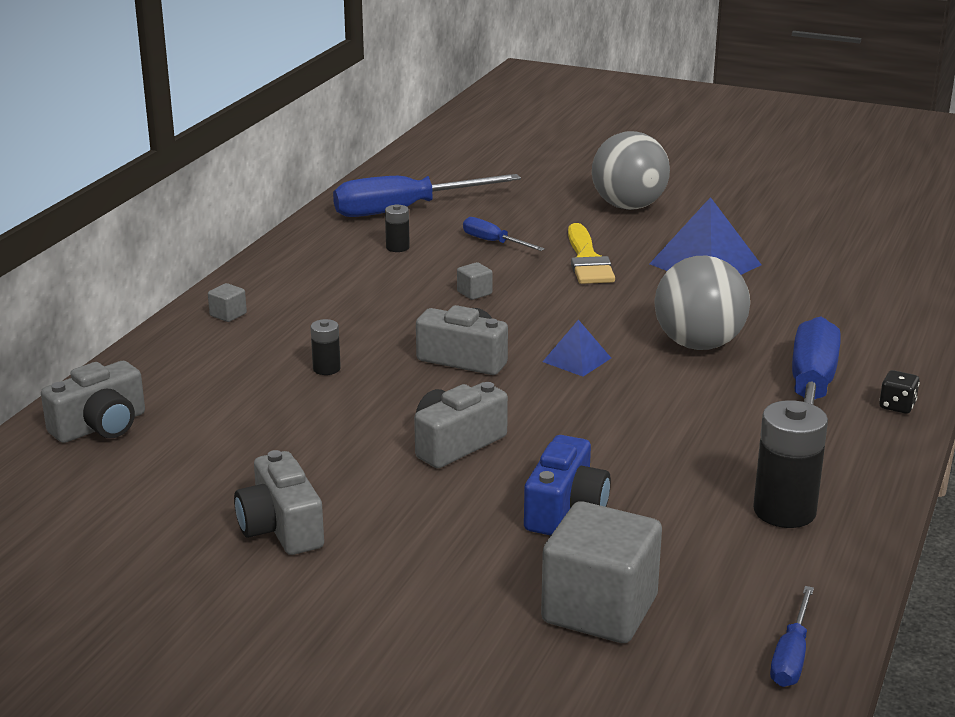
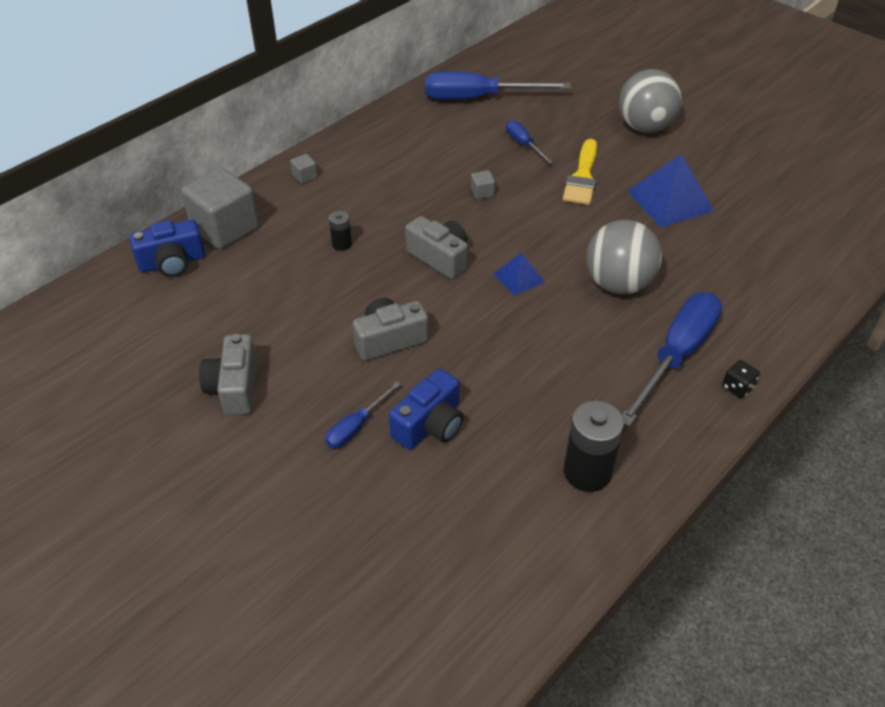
camera: 20 degrees right, 20 degrees up
(100, 426) = (172, 262): grey camera -> blue camera
(397, 247) = (452, 135): black battery -> none
(599, 610) = (401, 529): grey cube -> grey cube (225, 228)
(791, 656) = (510, 618): blue screwdriver -> blue screwdriver (356, 426)

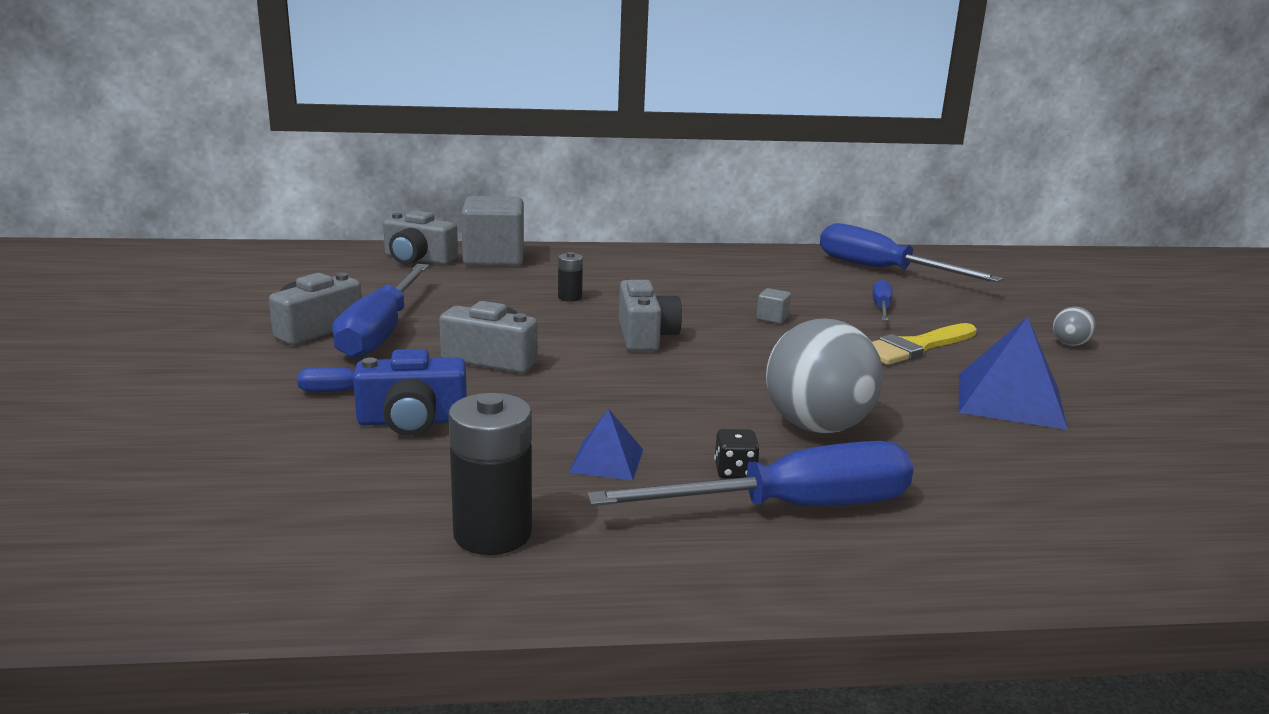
camera: 40 degrees right, 25 degrees down
(172, 262) = (418, 259): blue camera -> grey camera
(282, 360) = (381, 332): none -> blue screwdriver
(305, 176) = (616, 257): grey cube -> none
(519, 277) = (703, 377): blue pyramid -> blue pyramid (606, 460)
(644, 127) = (1070, 344): grey ball -> grey ball, size x0.43
(737, 387) = (831, 574): black dice -> black dice (735, 471)

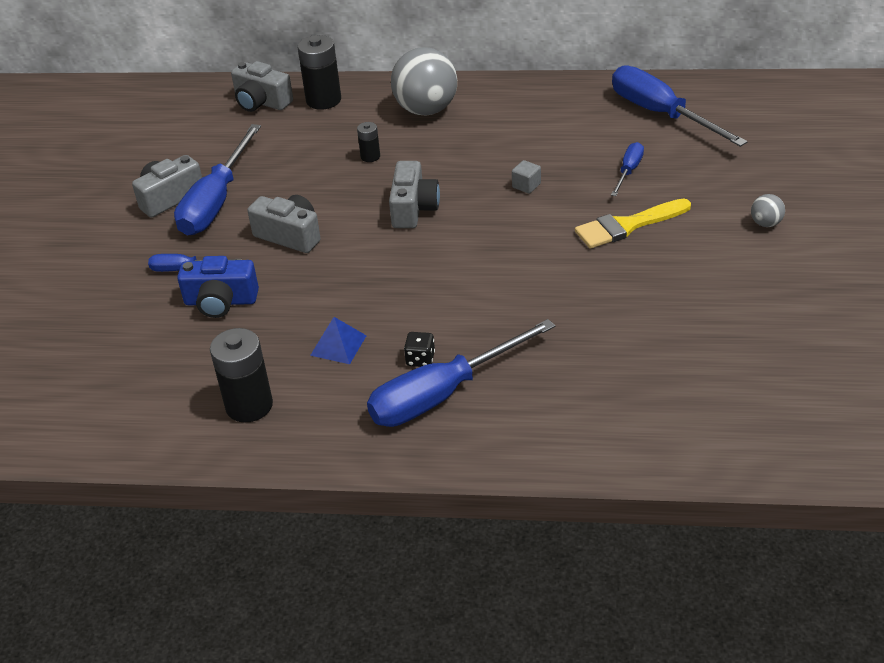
camera: 15 degrees right, 20 degrees up
(494, 259) = (323, 100): grey cube -> black battery
(790, 508) = (442, 394): blue screwdriver -> blue screwdriver turned 150 degrees clockwise
(817, 426) = (499, 317): grey ball -> grey ball (426, 110)
(1010, 400) = (666, 292): blue pyramid -> none

